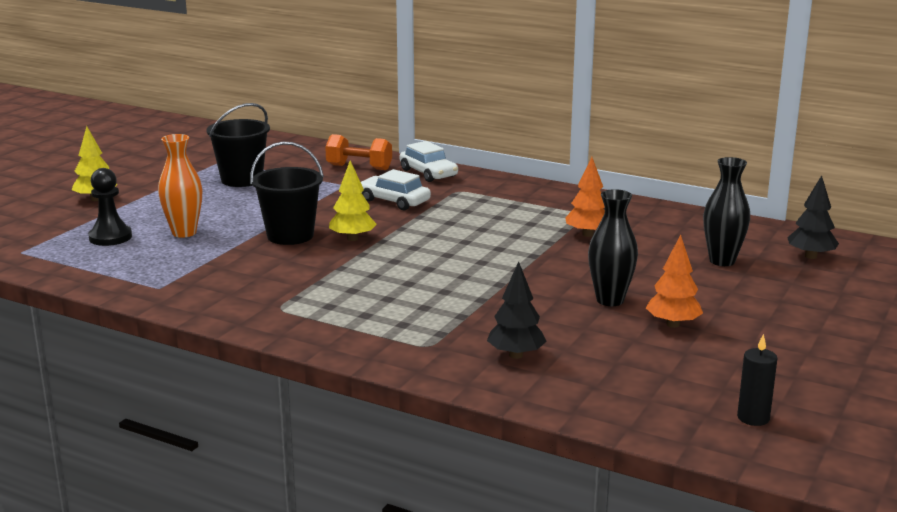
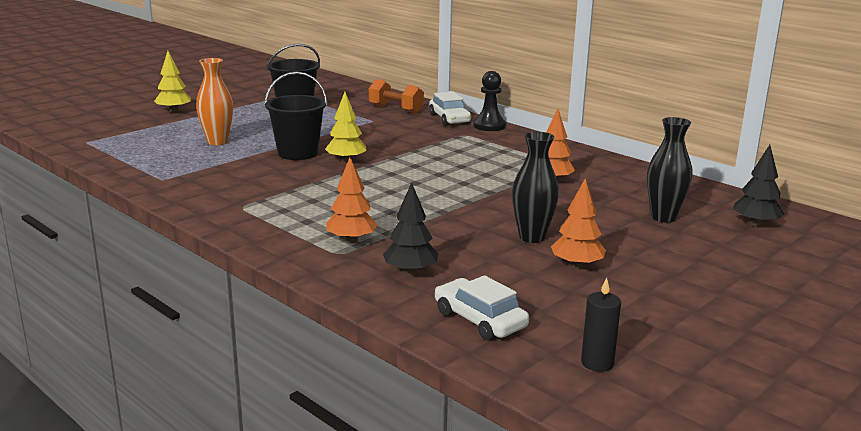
camera: 15 degrees right, 0 degrees up
(110, 237) = (159, 139): black pawn -> black pawn (489, 126)
(394, 201) = (404, 137): white car -> white car (480, 320)
(430, 330) = (351, 240): none -> orange tree

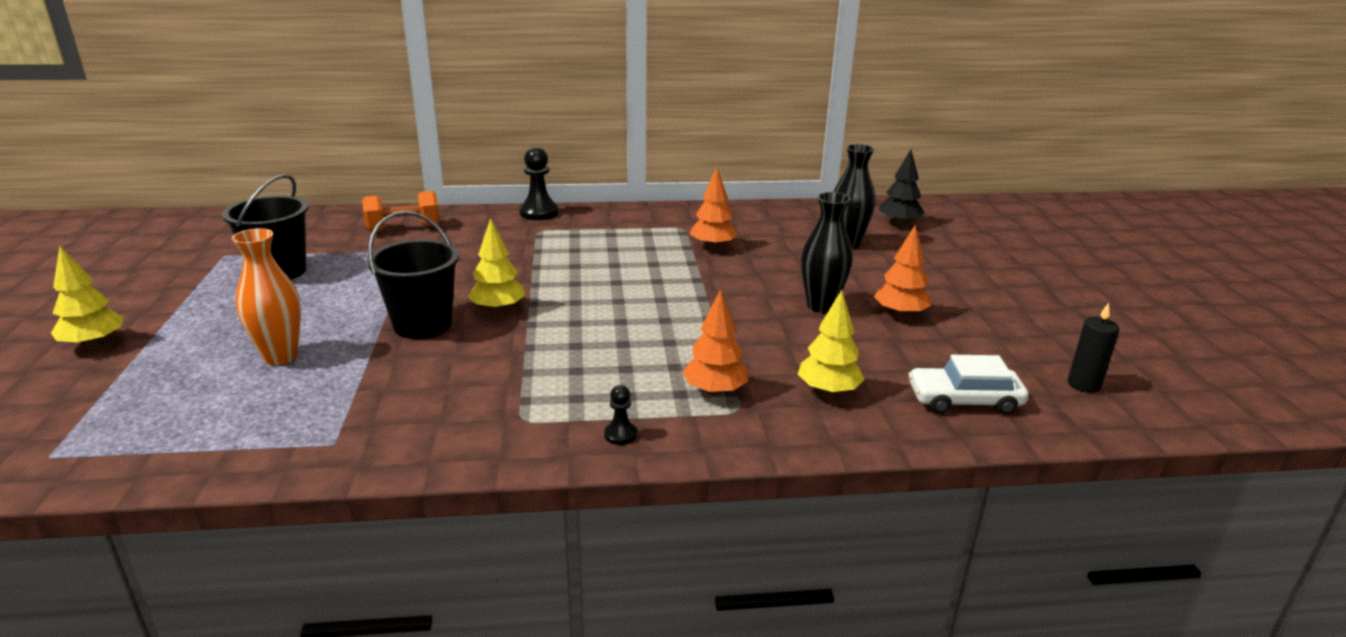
camera: 50 degrees left, 5 degrees up
(263, 232) = (620, 435): none -> black pawn
(410, 272) = (828, 391): black tree -> yellow tree
(449, 119) = (485, 219): white car -> none

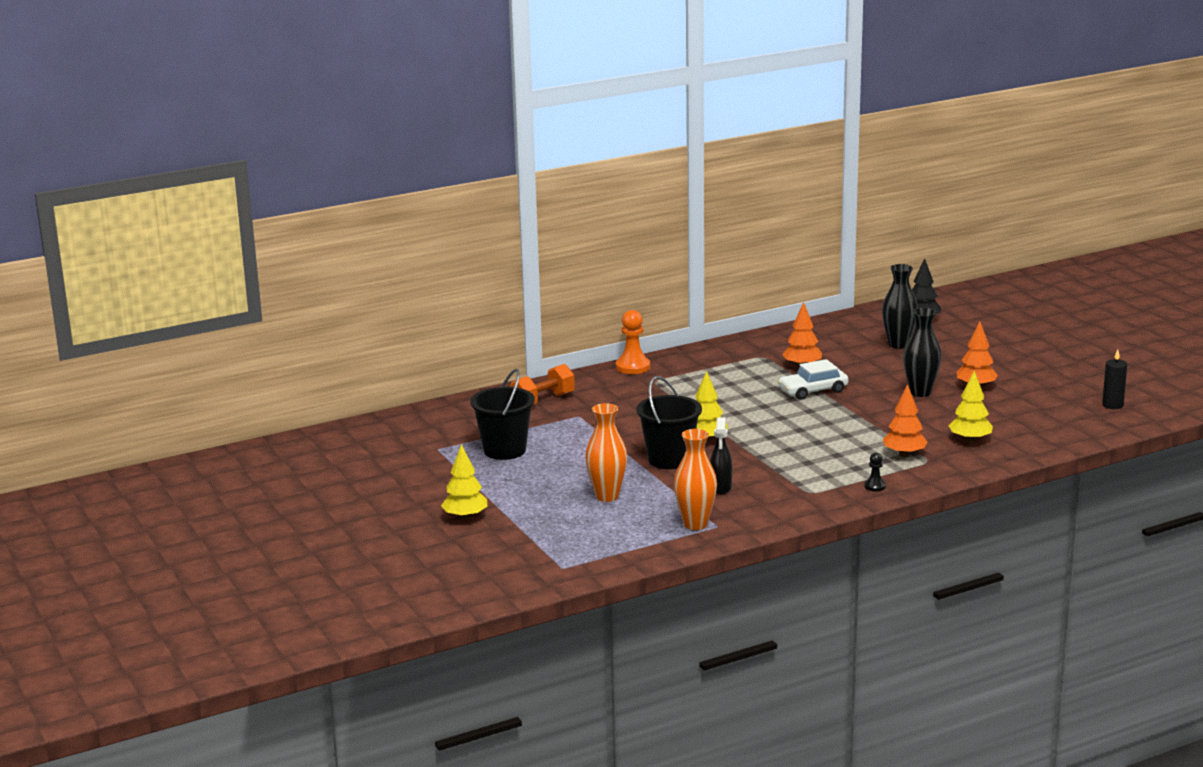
camera: 20 degrees left, 5 degrees down
(311, 431) = (695, 524): none -> orange vase
(423, 381) = (720, 488): none -> black spray bottle
(539, 213) = (633, 367): black pawn -> orange pawn
(964, 400) = (1051, 428): white car -> white car (813, 390)

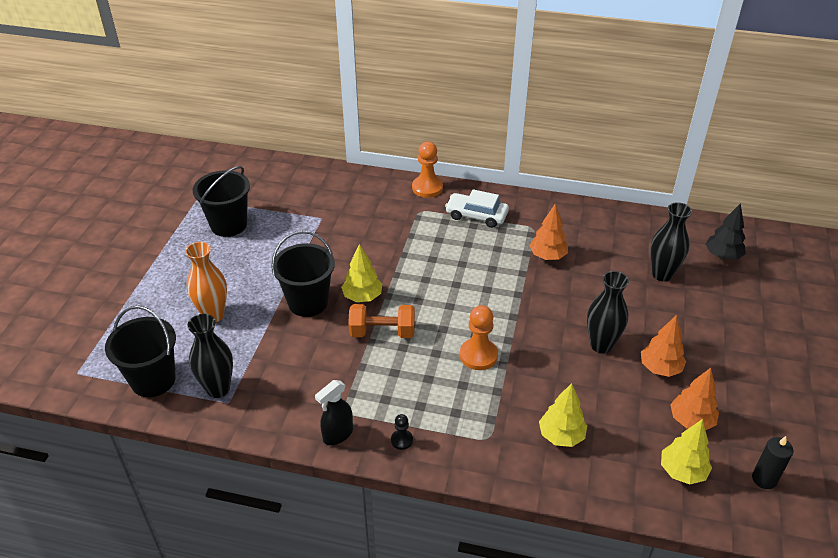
camera: 40 degrees right, 20 degrees up
(465, 517) = (109, 277): yellow tree -> yellow tree (682, 471)
(543, 401) = (322, 189): orange dumbbell -> orange dumbbell (382, 332)
(634, 543) = (153, 380): none -> black bucket
(695, 524) = (218, 389): orange vase -> black vase
(720, 488) = (294, 359): black spray bottle -> black spray bottle (337, 434)
(813, 390) = (517, 289): white car -> white car (476, 215)
(849, 430) = (478, 355): none -> orange pawn
(904, 454) = (480, 416): orange tree -> orange tree (691, 421)

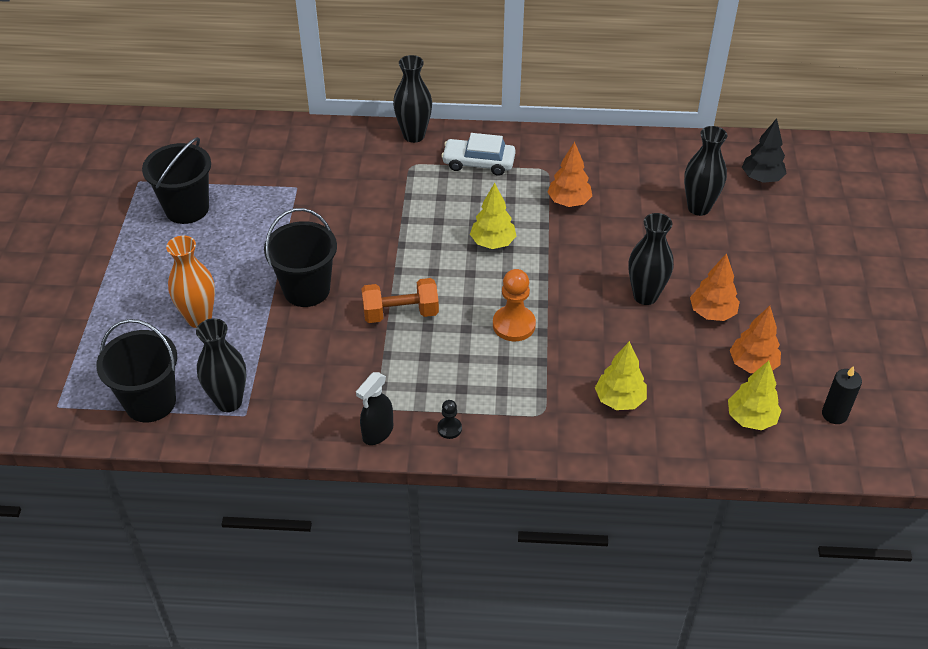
camera: 10 degrees left, 5 degrees up
(362, 297) = (368, 275): yellow tree -> yellow tree (492, 243)
(427, 188) = (414, 135): orange pawn -> black vase

